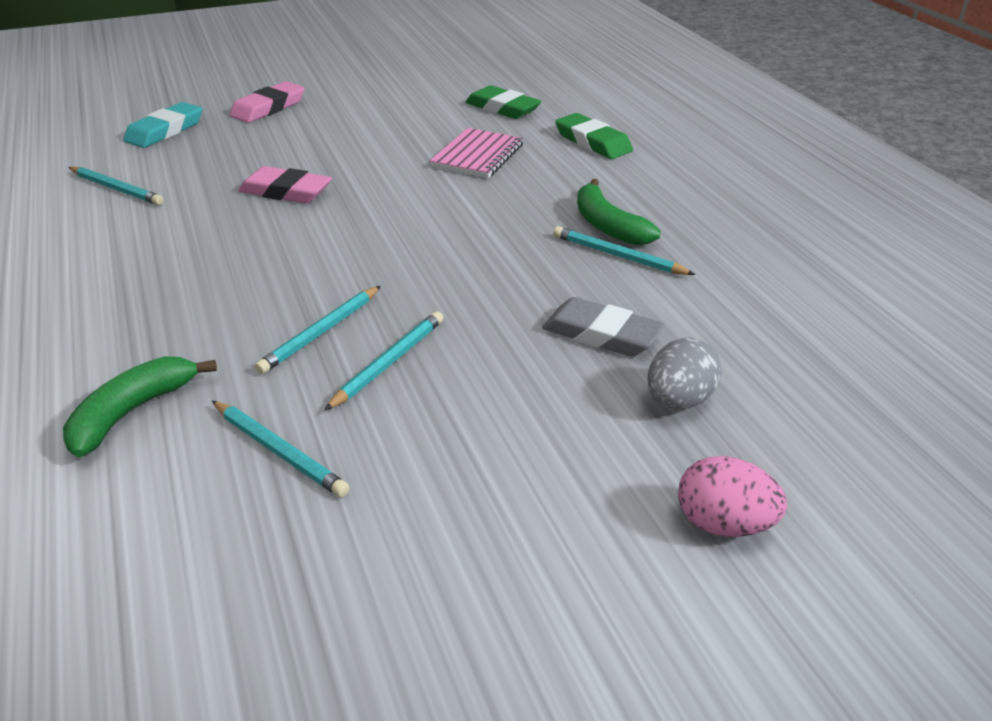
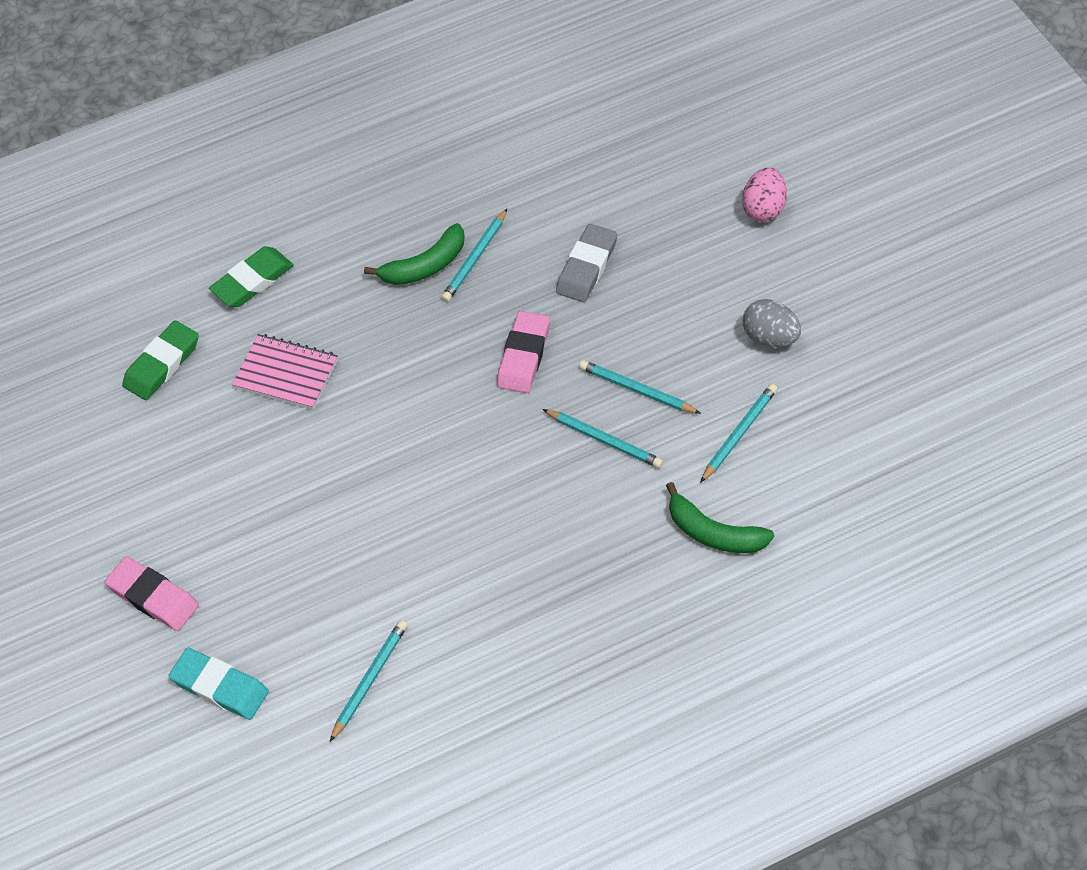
camera: 90 degrees left, 20 degrees up
(286, 191) = (370, 523): pink eraser -> pink eraser (524, 356)
(679, 400) = (657, 225): grey egg -> grey egg (770, 337)

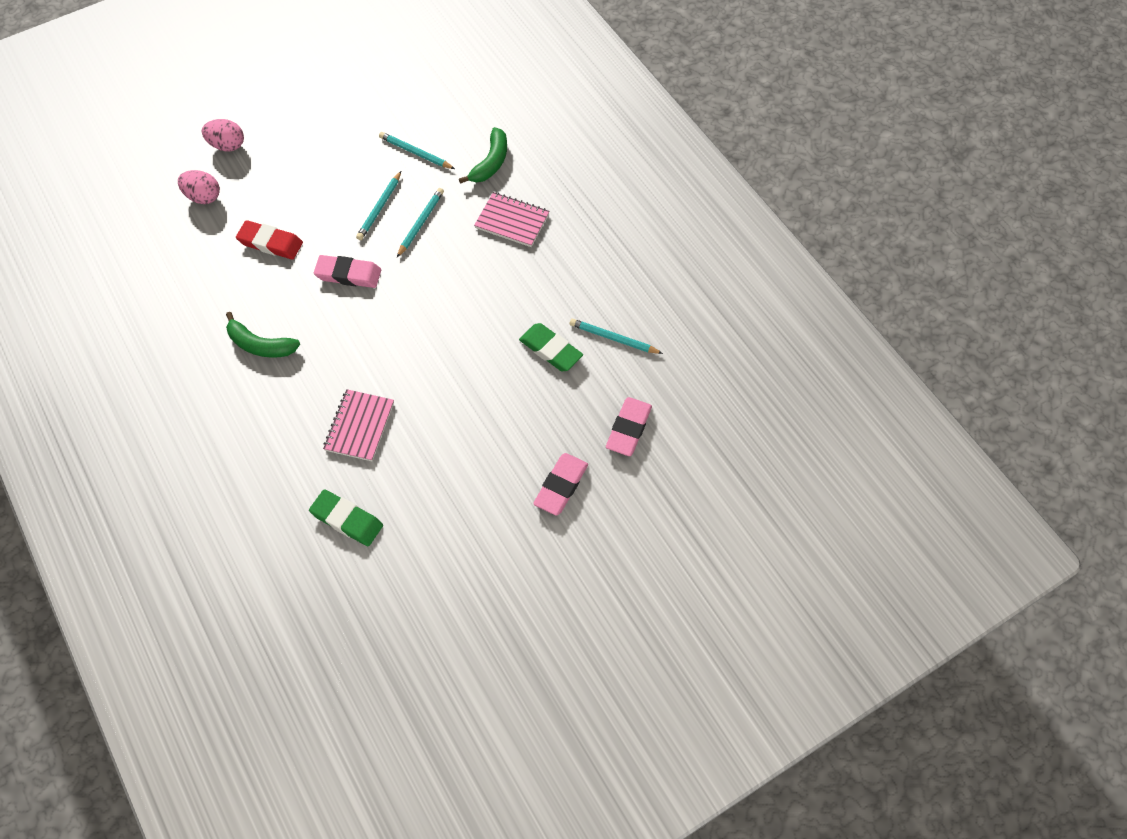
camera: 100 degrees left, 5 degrees up
(220, 687) = (628, 428): turquoise eraser -> pink eraser
(252, 281) = (265, 465): green eraser -> green eraser (550, 350)
(425, 266) = (260, 345): green banana -> green banana turned 150 degrees clockwise
(475, 258) = (256, 312): turquoise pencil -> none
(587, 267) = (270, 243): grey eraser -> red eraser
(597, 557) = (512, 221): none -> pink notebook
(672, 189) = (203, 197): none -> pink egg
(770, 337) = (338, 139): grey egg -> none

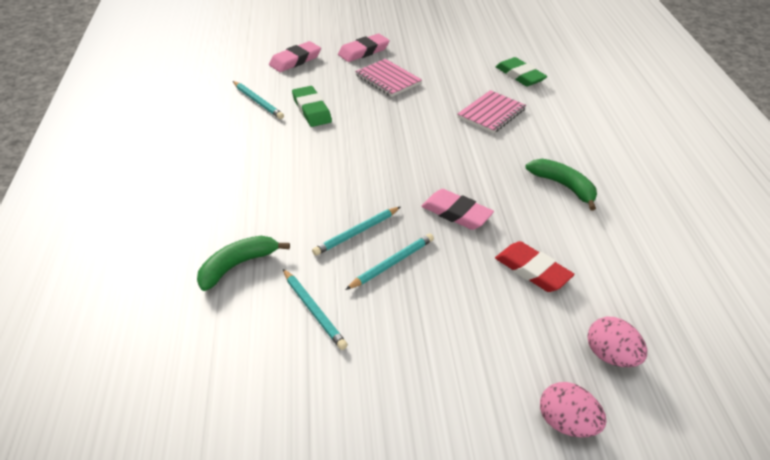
camera: 155 degrees left, 20 degrees down
(512, 221) = (264, 203): pink notebook -> pink notebook (388, 79)

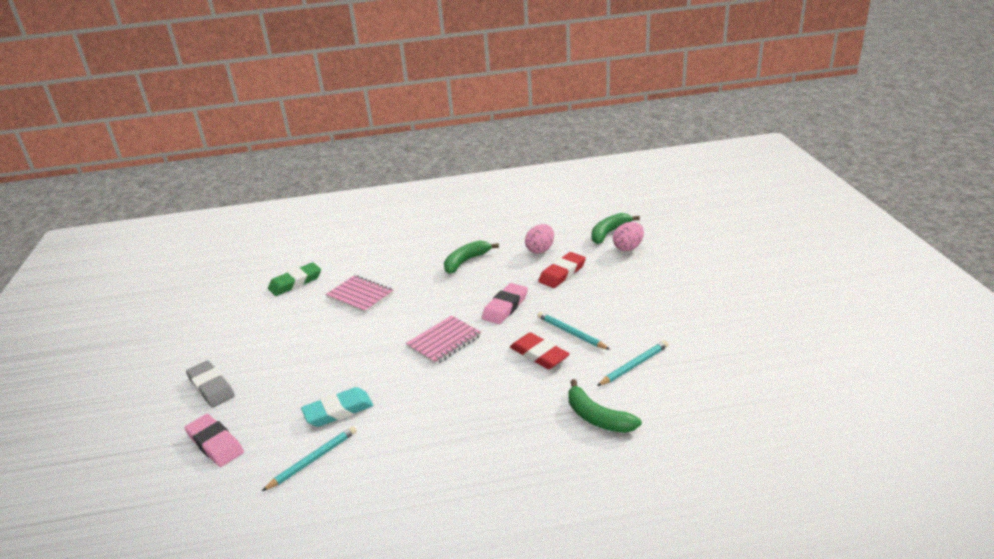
camera: 90 degrees left, 10 degrees down
(311, 110) = (338, 411): green eraser -> turquoise eraser
(356, 233) = (539, 355): turquoise pencil -> red eraser
(363, 51) = (211, 387): pink eraser -> grey eraser
(388, 79) = (283, 362): pink notebook -> pink notebook (444, 341)
(567, 424) = (684, 261): pink egg -> pink egg (540, 250)
(659, 340) = (609, 233): none -> green banana

